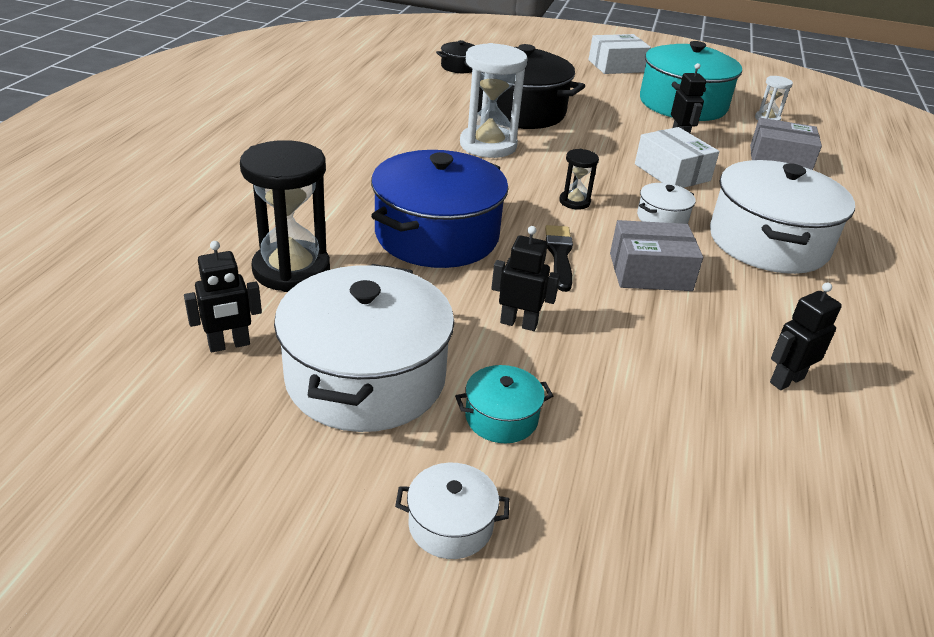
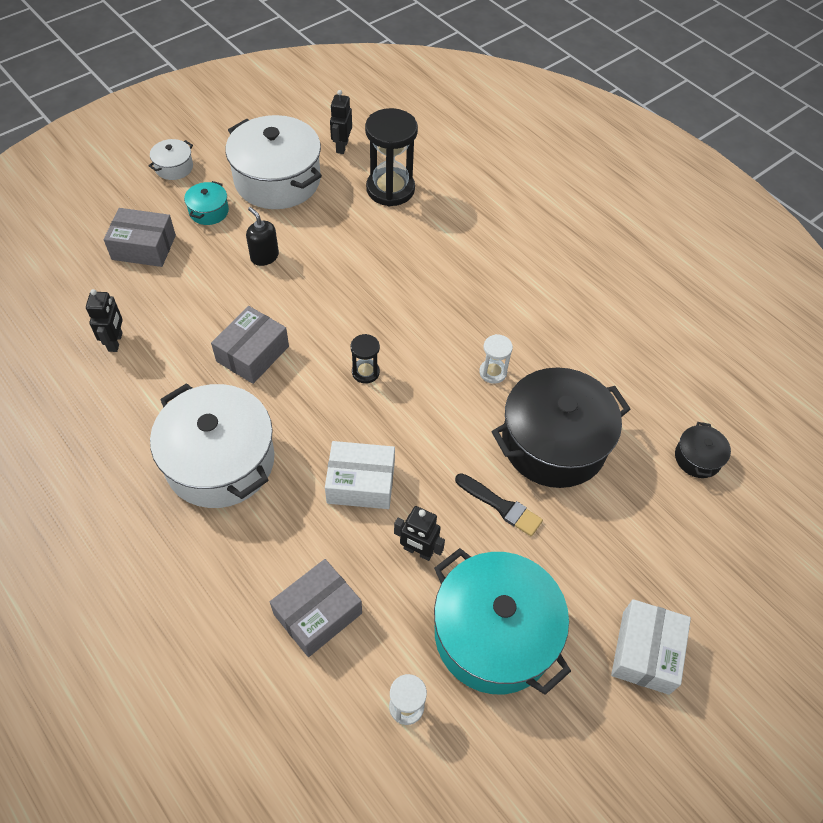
camera: 125 degrees right, 20 degrees up
(437, 235) = (379, 268): blue pot -> none
(488, 145) = (493, 372): white hourglass -> white hourglass, size x0.49
(518, 323) = (264, 256): black robot -> black soap dispenser
(559, 255) = (309, 317): black brush -> black brush (501, 506)
(641, 448) = (144, 247): none -> grey box
(662, 218) = (303, 414): white pot -> none

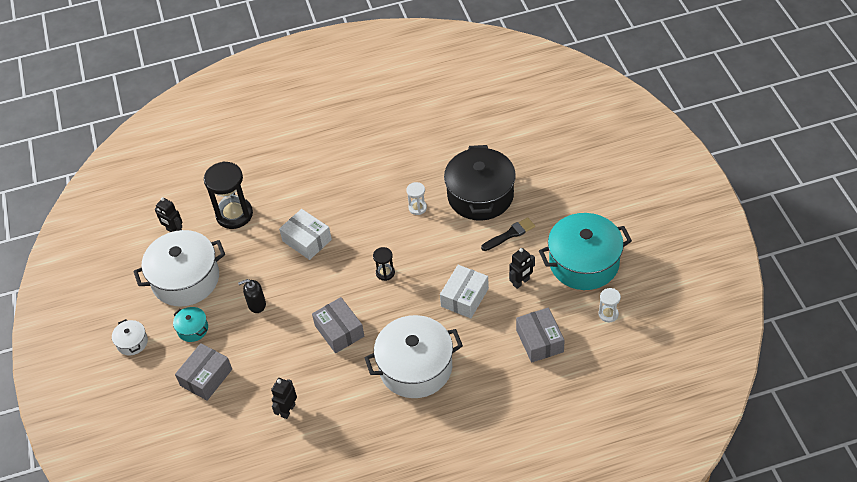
camera: 60 degrees left, 5 degrees down
(116, 342) = (288, 410): black robot -> black robot turned 90 degrees counterclockwise
(645, 652) = (619, 202): white box -> white box (307, 240)
(697, 458) = (520, 135): black pot -> none

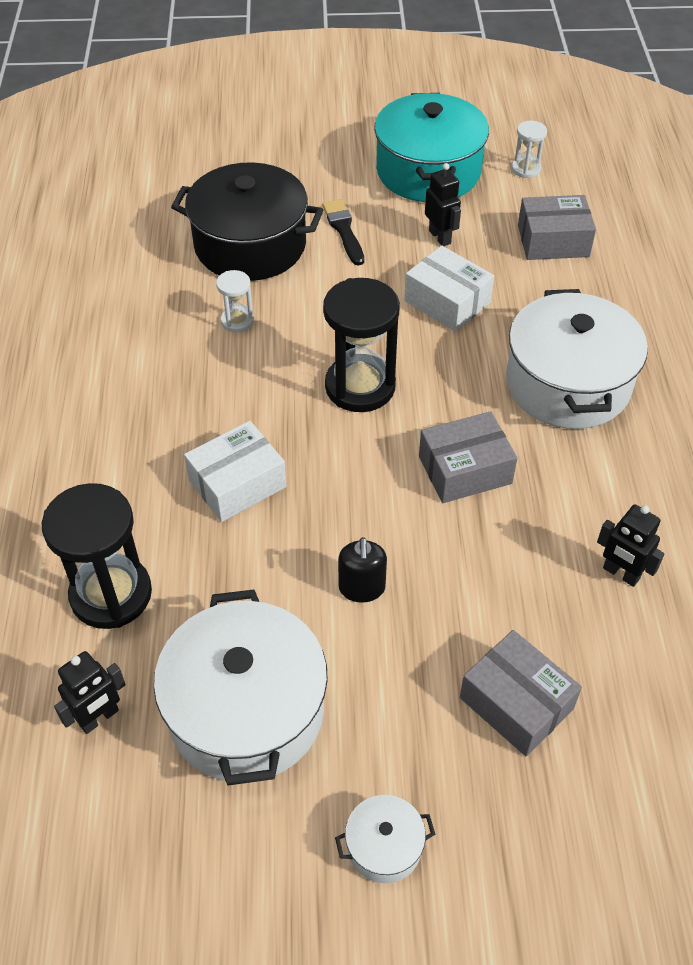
camera: 80 degrees left, 0 degrees up
(193, 329) = (386, 713): turquoise pot -> none
(385, 273) = (360, 386): black hourglass -> black hourglass, size x2.04

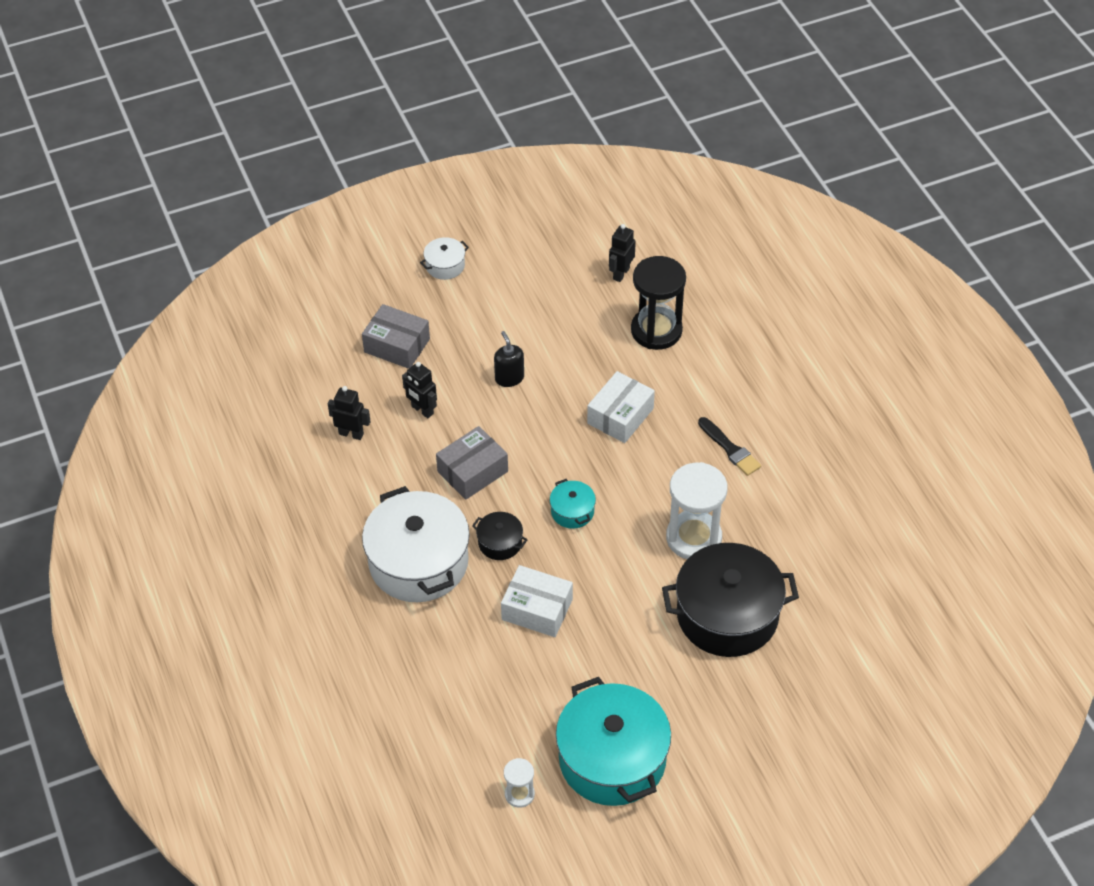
camera: 160 degrees right, 0 degrees up
(237, 321) = (693, 538): white hourglass -> white hourglass, size x2.04
(246, 711) = (544, 299): white pot -> none
(343, 230) = (656, 658): black brush -> black brush (730, 449)
(360, 386) = (572, 511): black hourglass -> turquoise pot
(440, 237) = (569, 678): black robot -> black robot (422, 410)
(462, 377) = (500, 543): none -> black pot
(553, 241) = (468, 706): grey box -> none

